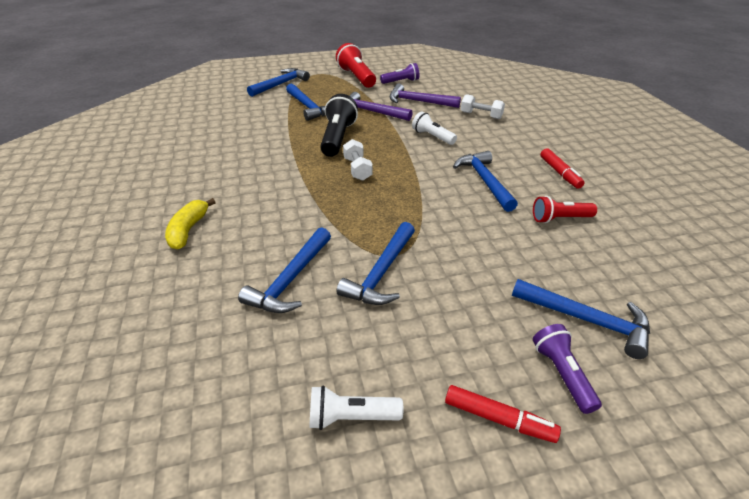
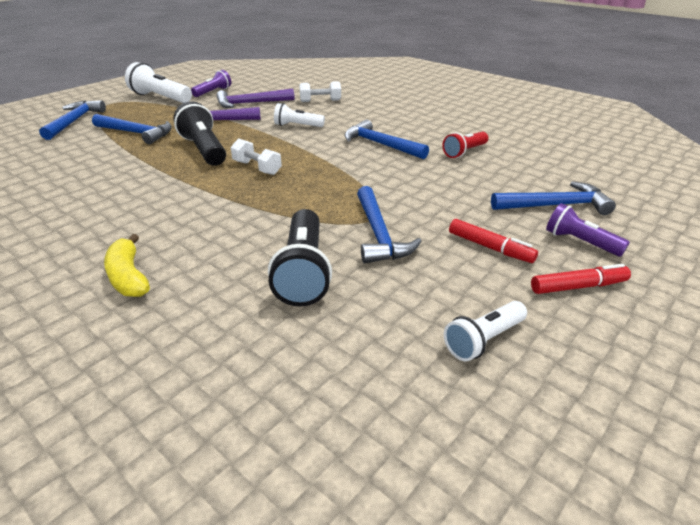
camera: 35 degrees left, 5 degrees down
(291, 280) = (303, 272): blue hammer -> black flashlight
(357, 77) = (160, 98): red flashlight -> white flashlight
(560, 173) = (429, 124): red marker -> red marker (490, 247)

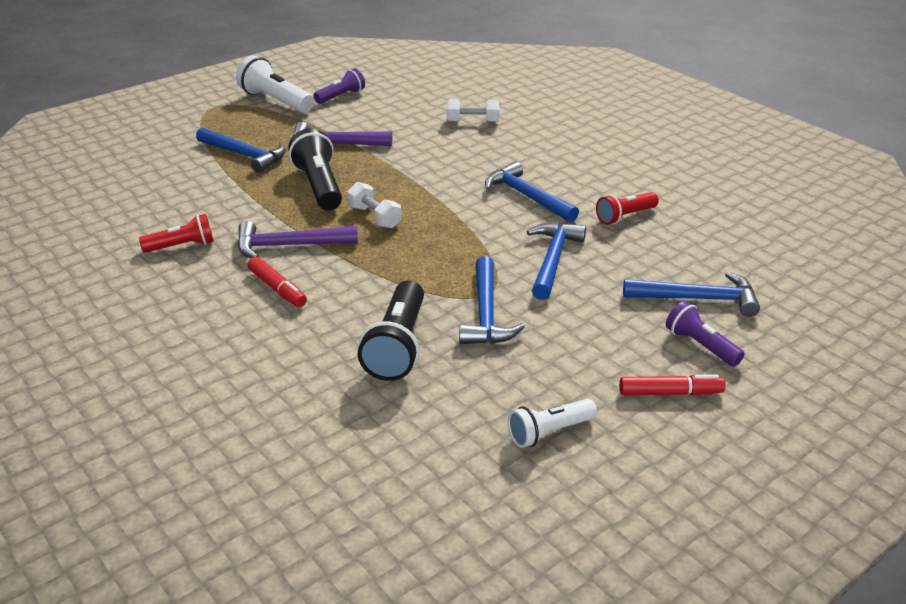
camera: 10 degrees right, 0 degrees up
(74, 121) = (175, 131): blue hammer -> blue hammer (552, 260)
(79, 204) = (182, 246): none -> red flashlight
(128, 277) = (230, 333): yellow banana -> none
(251, 103) = (385, 119): purple hammer -> purple hammer (289, 246)
(297, 126) = (434, 159): white flashlight -> none
(490, 247) = (599, 341): red marker -> red marker (277, 288)

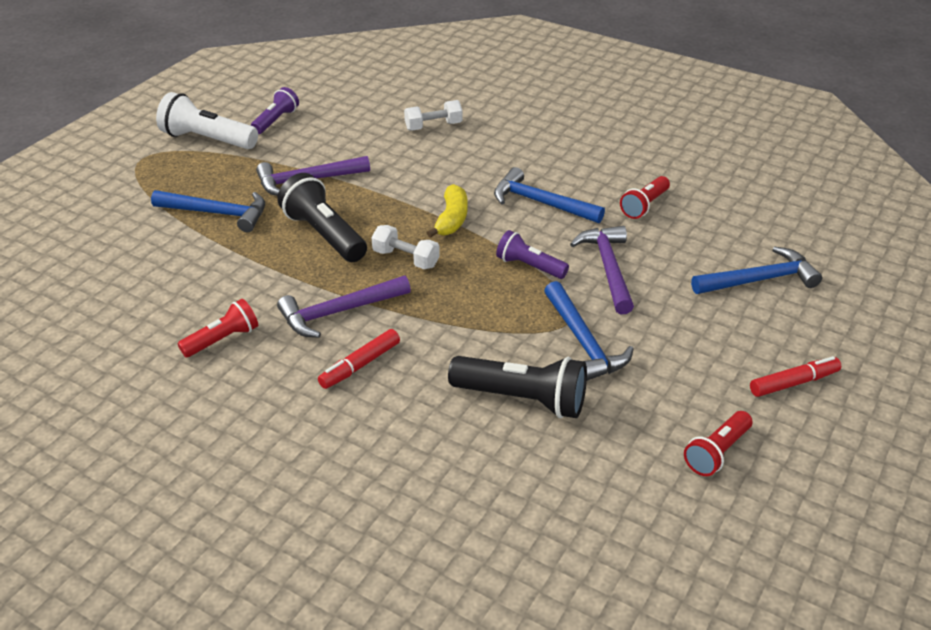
camera: 20 degrees left, 5 degrees up
(277, 288) = (360, 365): red marker -> red marker turned 105 degrees clockwise
(397, 346) = (522, 399): black flashlight -> black flashlight turned 60 degrees counterclockwise
(436, 195) = (451, 219): none -> yellow banana
(549, 432) = (716, 452): white flashlight -> red flashlight
(552, 260) = (608, 268): blue hammer -> purple hammer
(700, 345) = (790, 327): purple flashlight -> purple flashlight (529, 266)

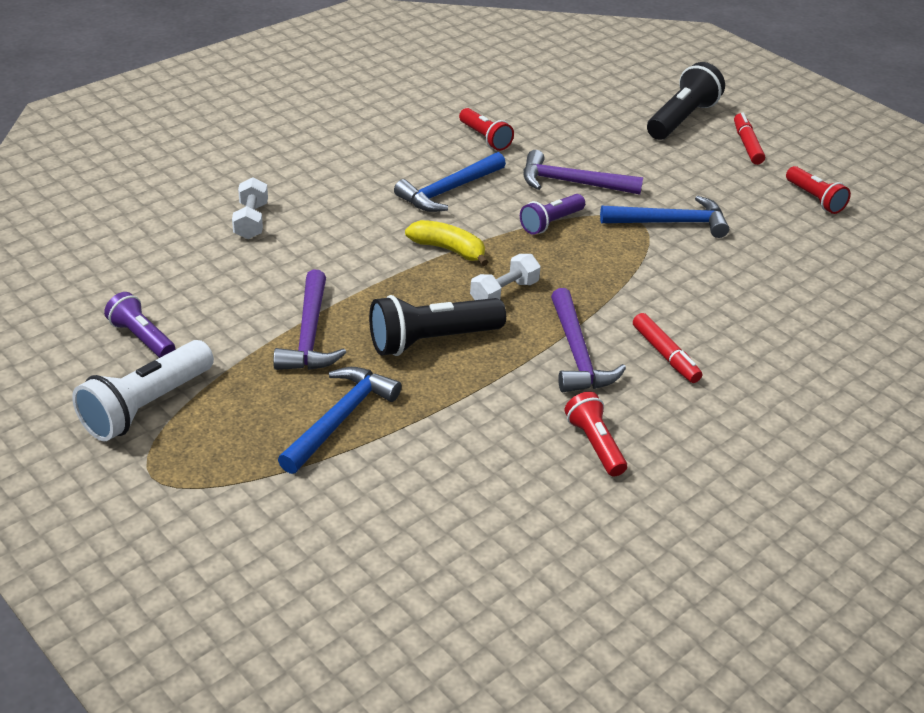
camera: 75 degrees left, 0 degrees up
(522, 399) = (736, 272): black flashlight -> black flashlight (682, 119)
(759, 280) = (618, 119): blue hammer -> none

